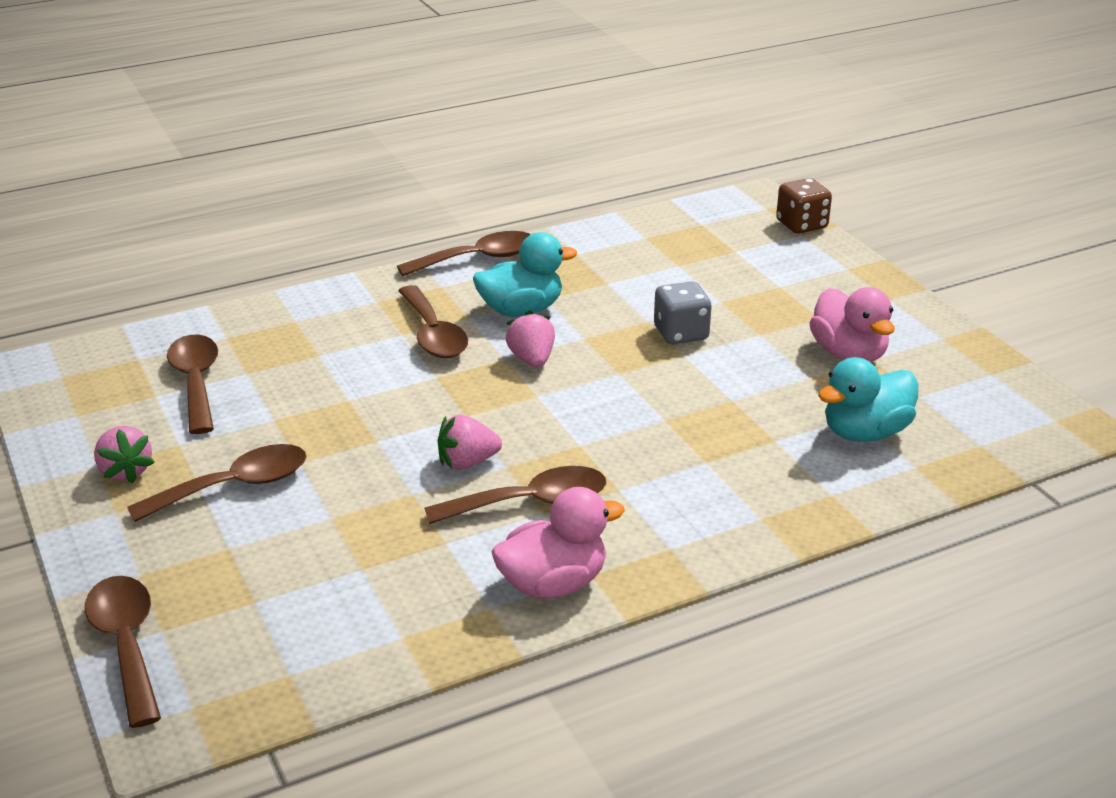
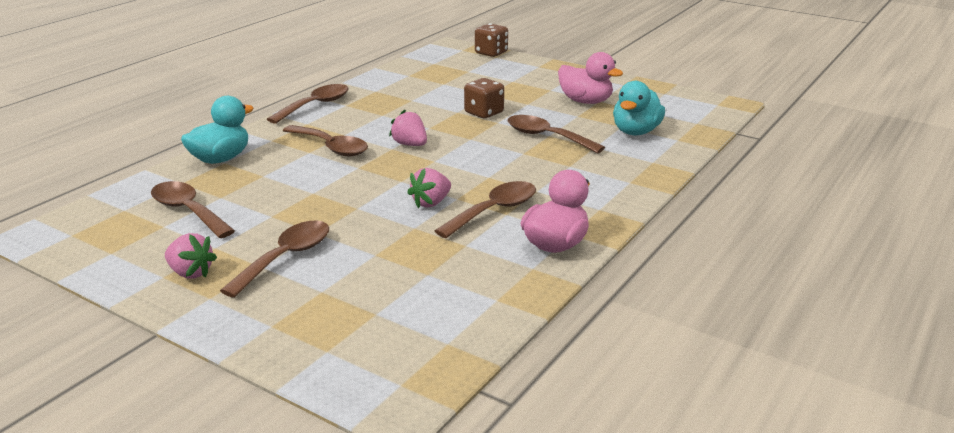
camera: 30 degrees left, 5 degrees down
(127, 645) = (310, 367): brown spoon -> brown spoon (546, 137)
(521, 310) = (374, 123): turquoise duck -> turquoise duck (221, 159)
(681, 333) = (484, 113): grey dice -> brown dice

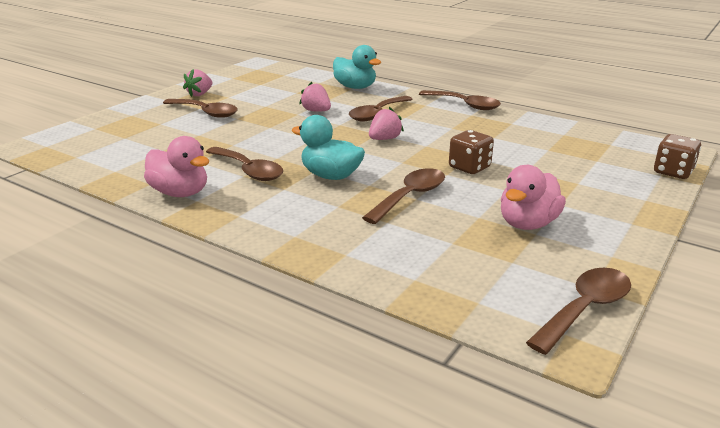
camera: 90 degrees right, 0 degrees up
(188, 211) = (277, 87): brown spoon -> brown spoon (585, 309)
(431, 203) = (270, 148): pink strawberry -> pink strawberry (316, 111)
(636, 132) = (434, 250): turquoise duck -> turquoise duck (331, 176)

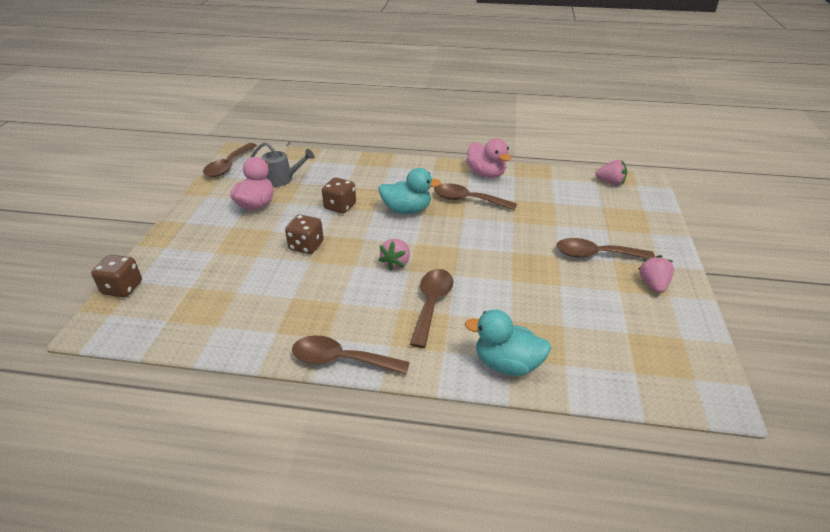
camera: 155 degrees right, 10 degrees up
(180, 193) = (486, 174): pink duck -> pink duck turned 135 degrees counterclockwise
(316, 111) = (498, 290): pink strawberry -> pink strawberry (610, 182)
(410, 196) = (340, 206): brown spoon -> brown dice
(481, 254) = (283, 179): none -> grey watering can

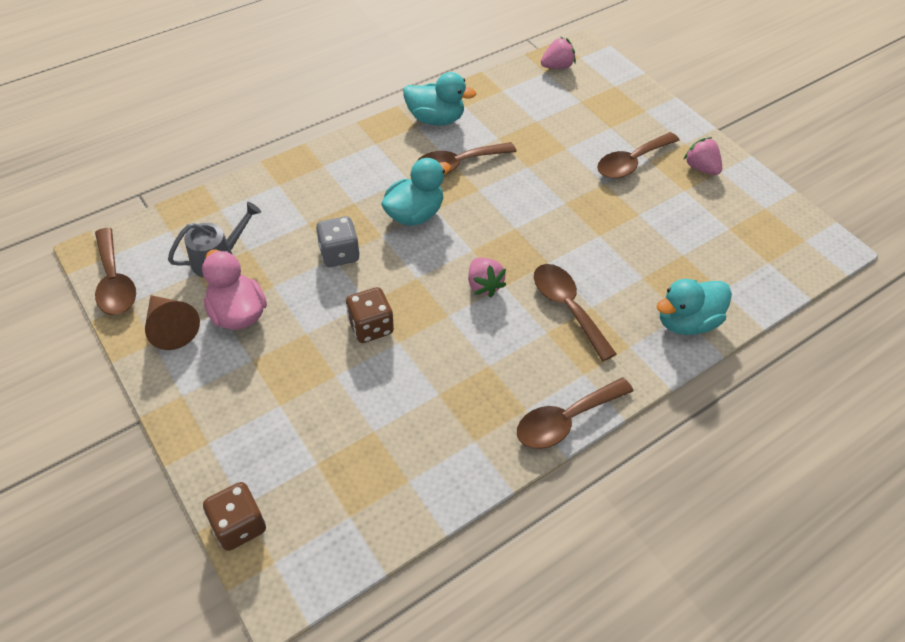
camera: 45 degrees left, 15 degrees up
(221, 194) = (171, 328): none -> brown cone
(340, 206) = (339, 254): brown dice -> grey dice
(486, 174) = (435, 119): pink duck -> turquoise duck

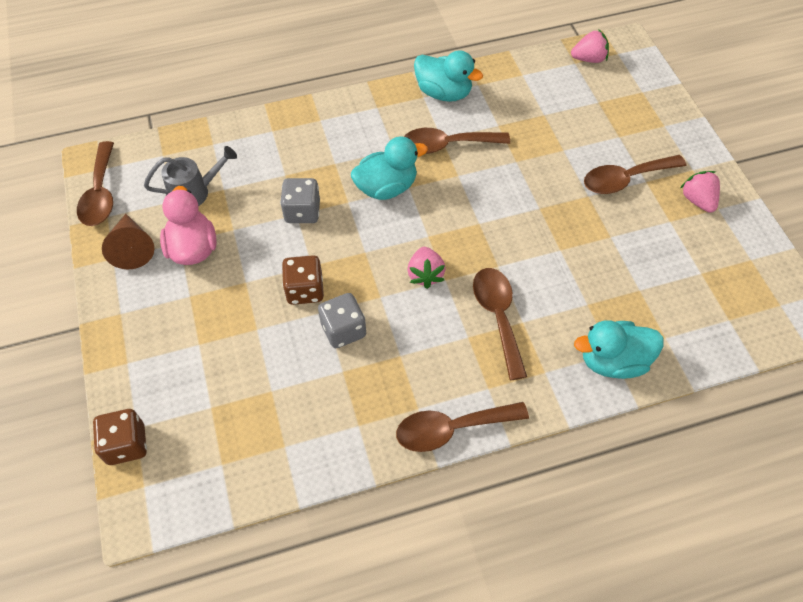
camera: 20 degrees right, 5 degrees up
(424, 355) = (343, 330): none -> grey dice

